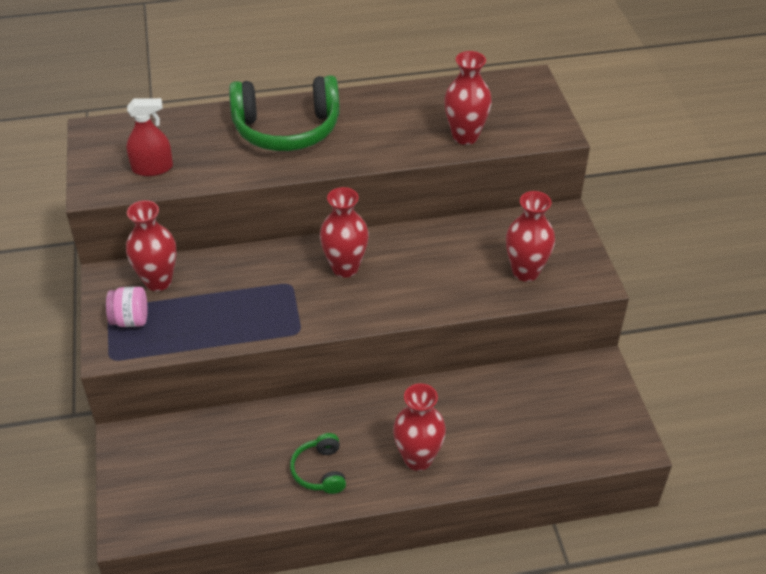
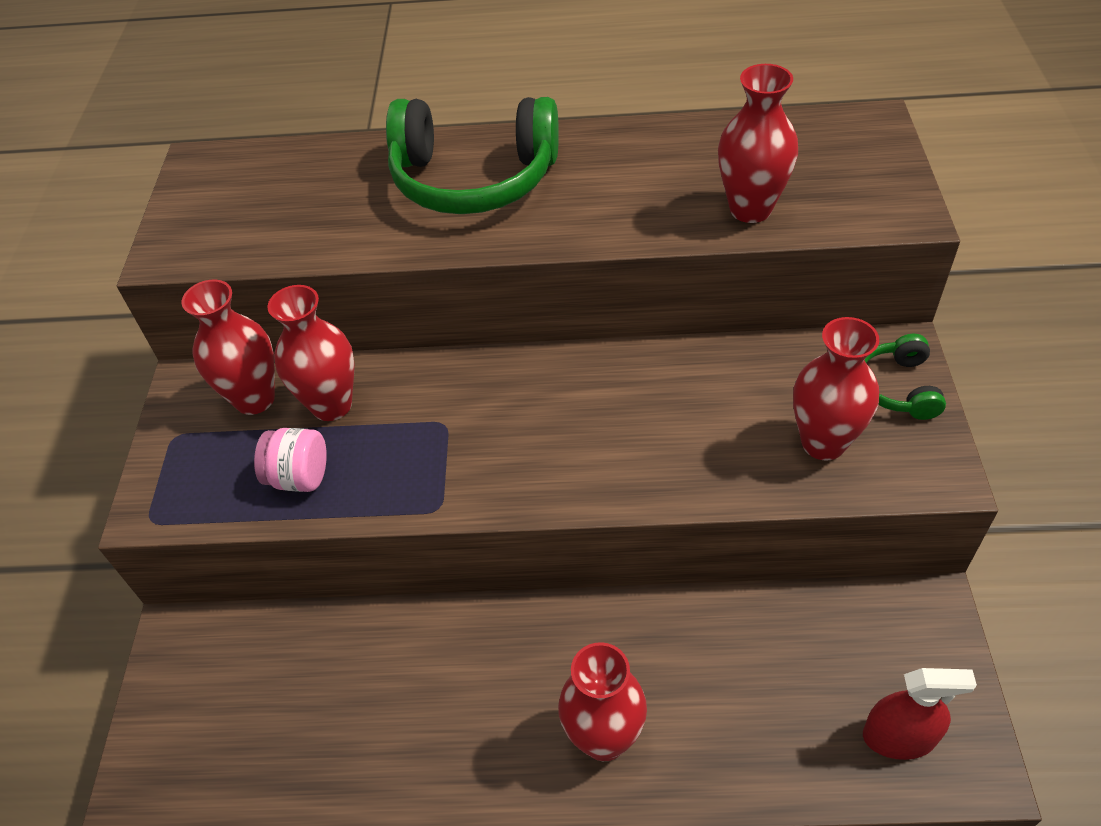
camera: 15 degrees right, 5 degrees up
(130, 320) = (197, 458): pink jar -> pink jar (299, 477)
(152, 168) = (260, 226): red spray bottle -> red spray bottle (898, 737)
(320, 471) = (446, 736): green headphones -> green headphones (898, 387)
(345, 268) = (534, 405): red vase -> red vase (331, 405)

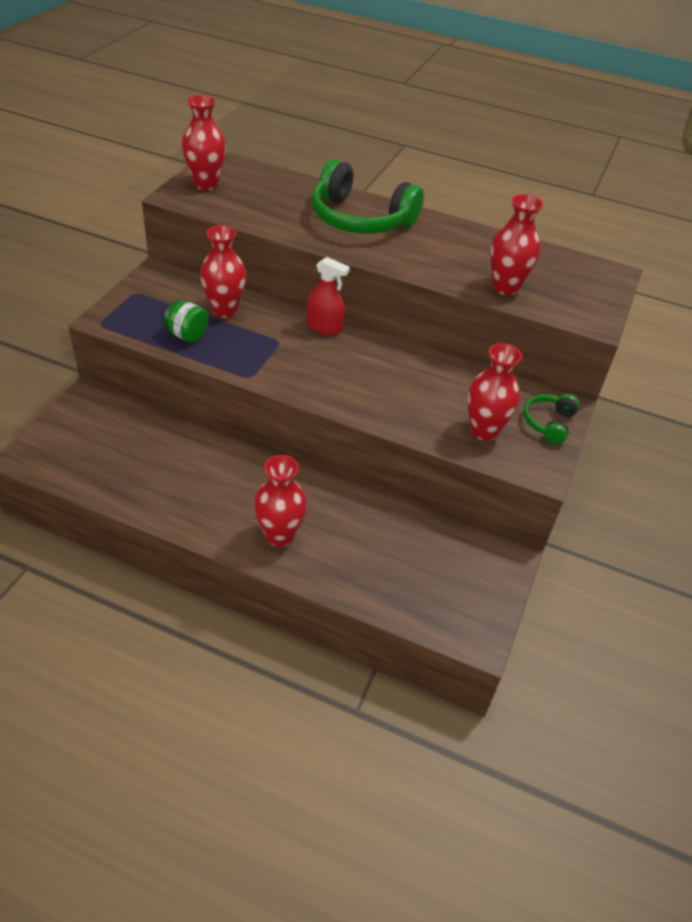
camera: 15 degrees right, 5 degrees down
(255, 399) = (186, 292): red vase -> red vase (206, 184)
(299, 477) = (187, 335): pink jar -> green jar
(898, 737) = (445, 605): red spray bottle -> red spray bottle (324, 327)

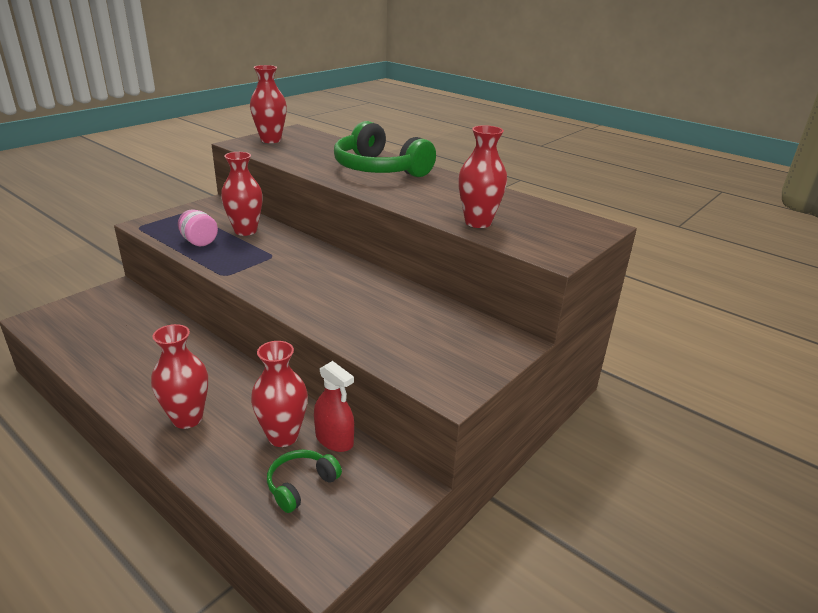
camera: 20 degrees right, 15 degrees down
(187, 335) = (199, 242): green jar -> pink jar
(324, 327) = (321, 252): red spray bottle -> red spray bottle (334, 439)
(484, 431) = (413, 348): red vase -> red vase (283, 436)
(549, 423) = (488, 353): green headphones -> green headphones (301, 485)

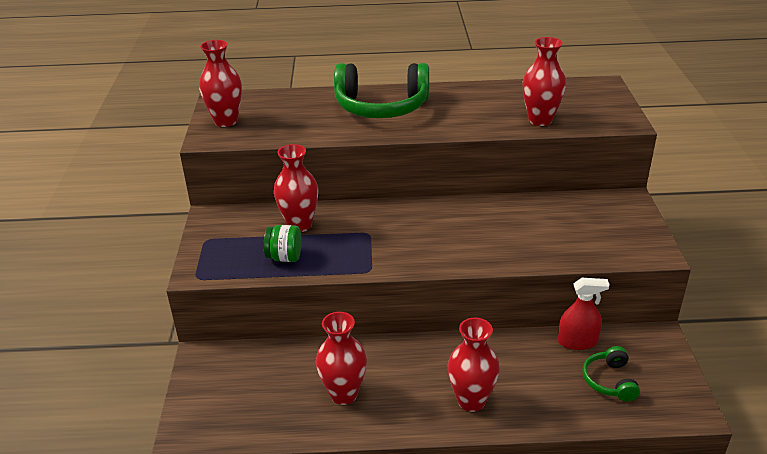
camera: 40 degrees left, 5 degrees up
(199, 242) = (284, 257): pink jar -> green jar
(283, 436) = (547, 363): red vase -> red vase (343, 394)

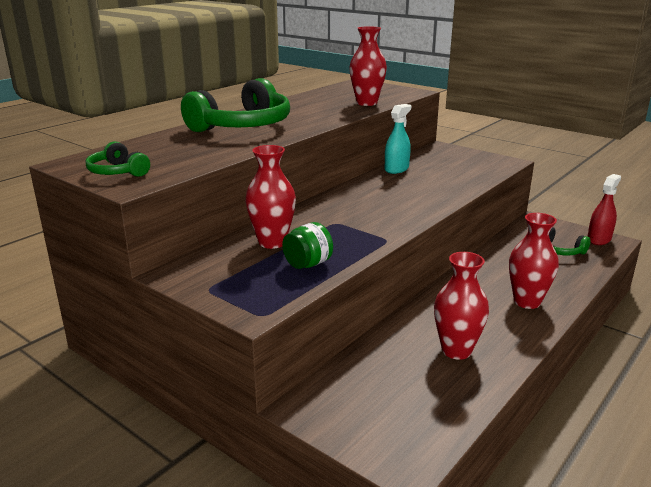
camera: 50 degrees left, 10 degrees down
(226, 121) = (118, 172): red vase -> green headphones
(526, 204) = (396, 169): none -> turquoise spray bottle
(577, 341) = (510, 243): red spray bottle -> red spray bottle (599, 239)

